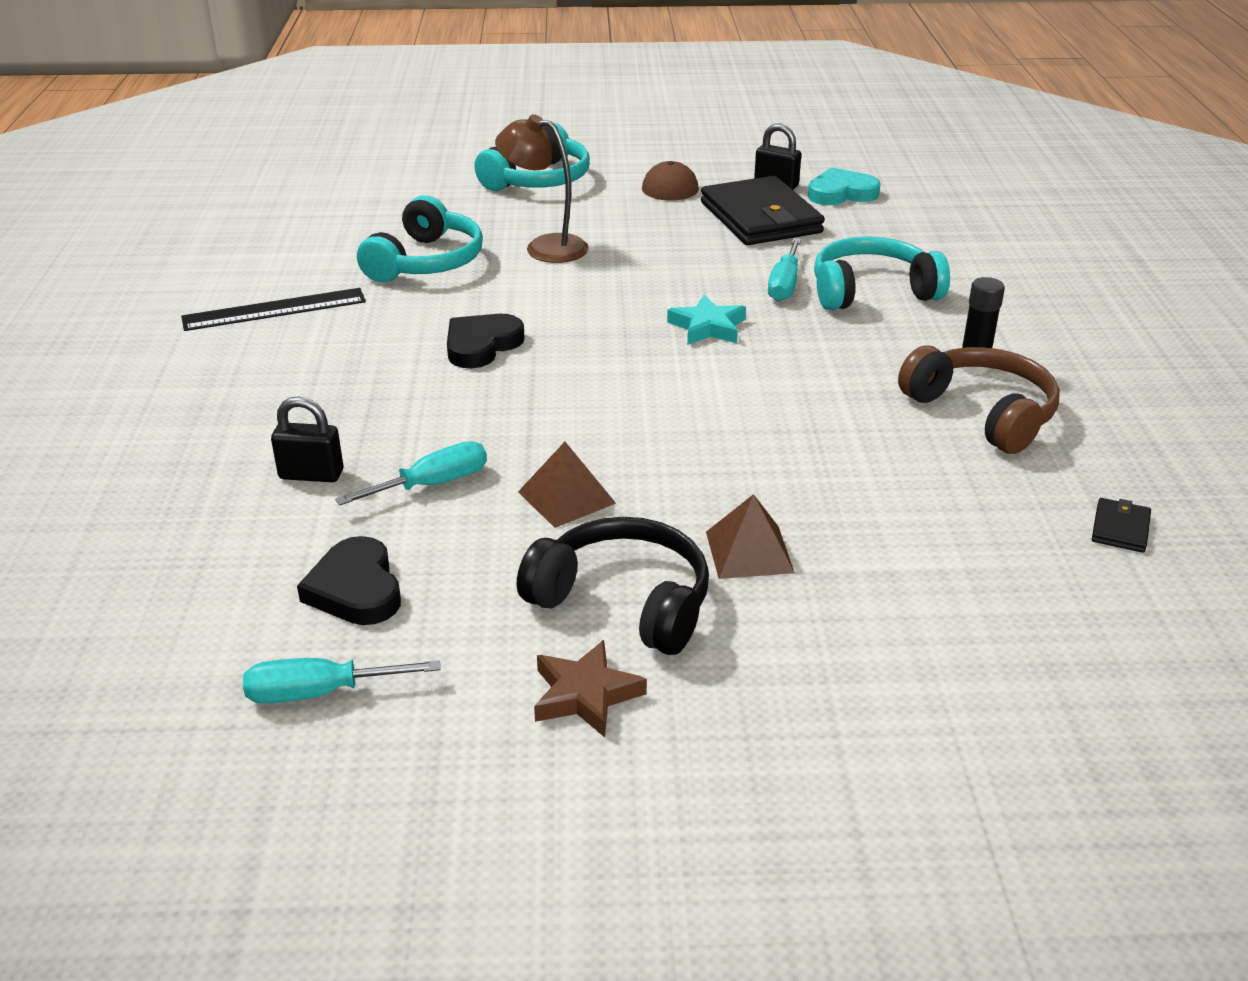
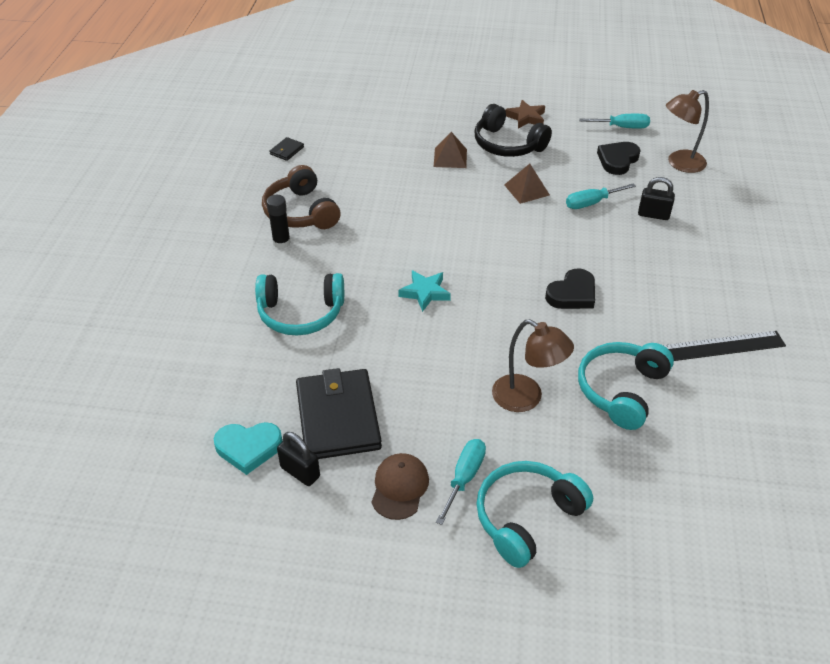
camera: 170 degrees left, 10 degrees up
(206, 597) = (679, 163): none -> brown lamp
(355, 589) = (617, 160): black heart -> black heart turned 135 degrees counterclockwise
(784, 285) = (357, 328): turquoise screwdriver -> turquoise screwdriver (464, 477)

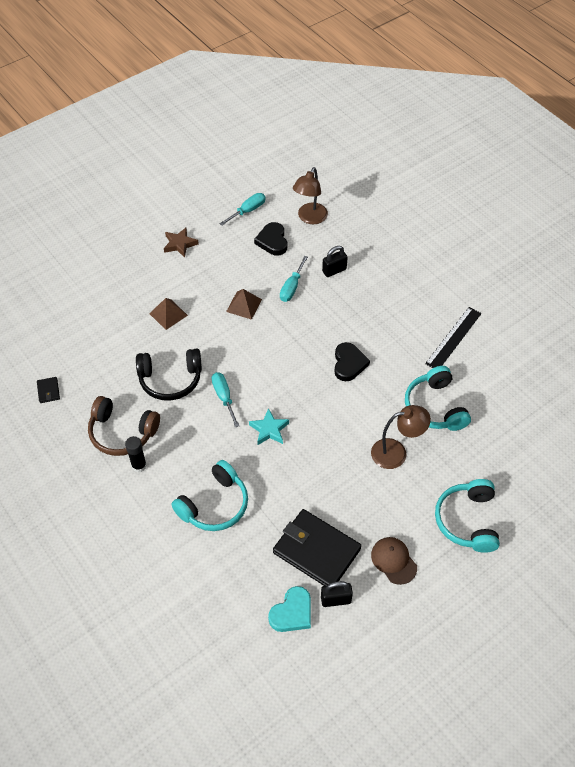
camera: 45 degrees left, 10 degrees up
(464, 477) = (417, 526): turquoise screwdriver -> turquoise screwdriver (224, 397)
(507, 144) = (193, 276): black headphones -> black headphones (170, 379)

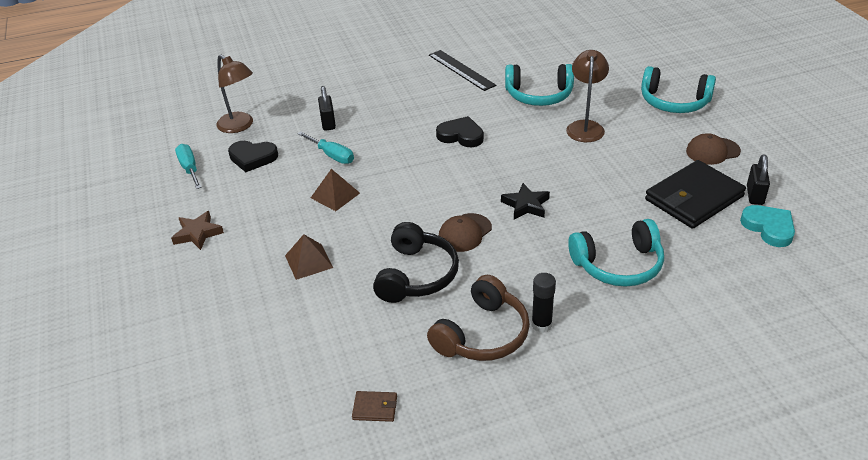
camera: 70 degrees left, 15 degrees down
(48, 391) = (375, 408): black wallet -> brown wallet
(214, 505) = (618, 265): turquoise headphones -> turquoise headphones turned 105 degrees clockwise
(224, 397) = (465, 233): turquoise screwdriver -> brown cap
(269, 429) = (526, 205): turquoise star -> black star

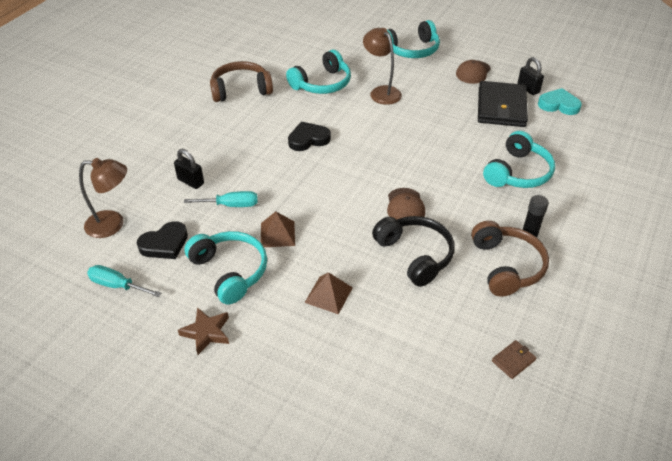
camera: 45 degrees left, 5 degrees up
(267, 202) = (230, 271): none -> turquoise headphones
(461, 70) = (241, 90): black ruler -> brown headphones
(526, 205) = (416, 165): black star -> none

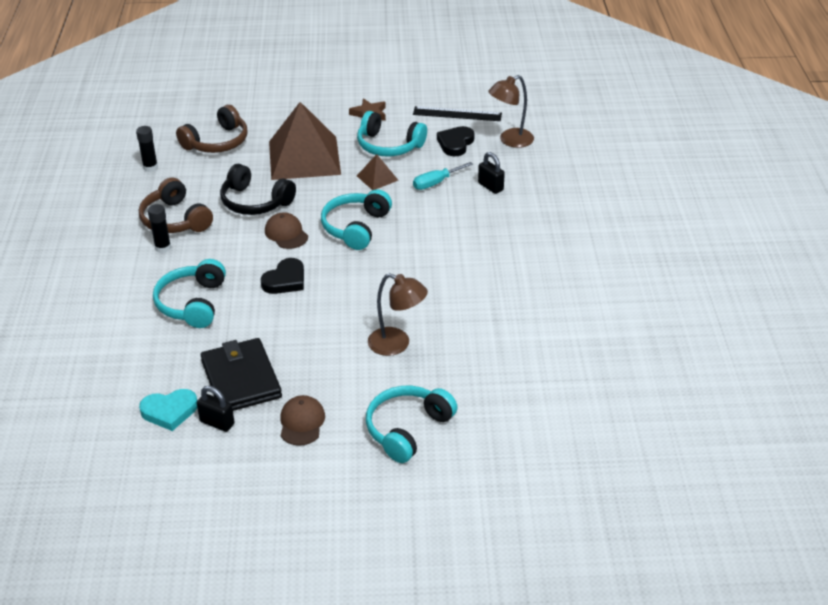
camera: 150 degrees right, 5 degrees down
(117, 285) = (457, 114): turquoise screwdriver -> black ruler
(191, 181) = (490, 187): black padlock -> black padlock turned 45 degrees clockwise
(241, 90) = (554, 285): brown headphones -> brown headphones (217, 142)
(308, 139) = (426, 259): black heart -> black heart (285, 280)
(322, 84) = (474, 328): turquoise headphones -> turquoise headphones (356, 227)
(328, 295) = (304, 157): brown pyramid -> brown pyramid, size x2.29
(513, 360) = (150, 167): brown wallet -> black glue stick

